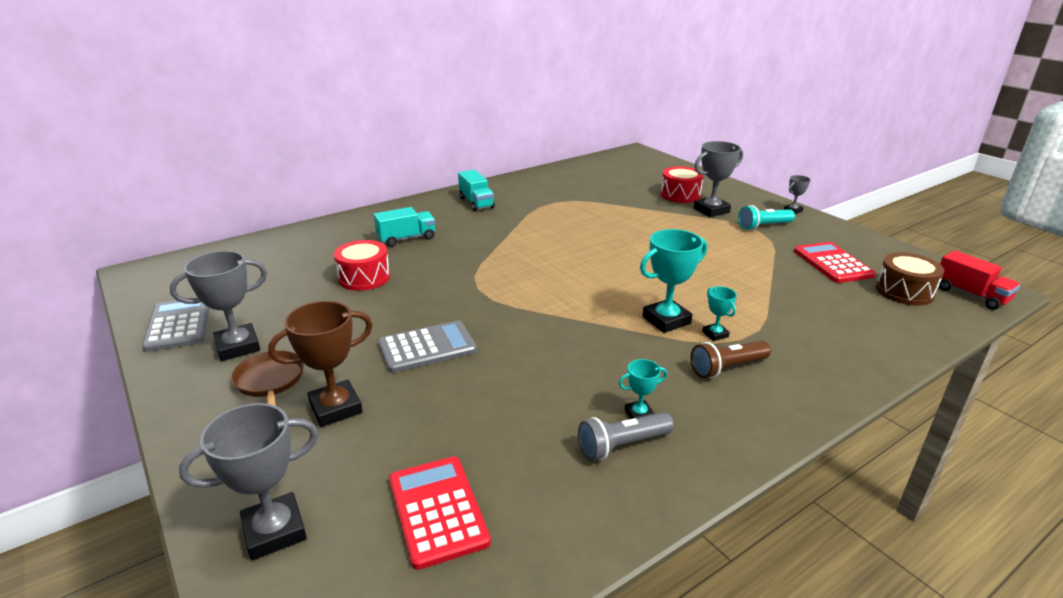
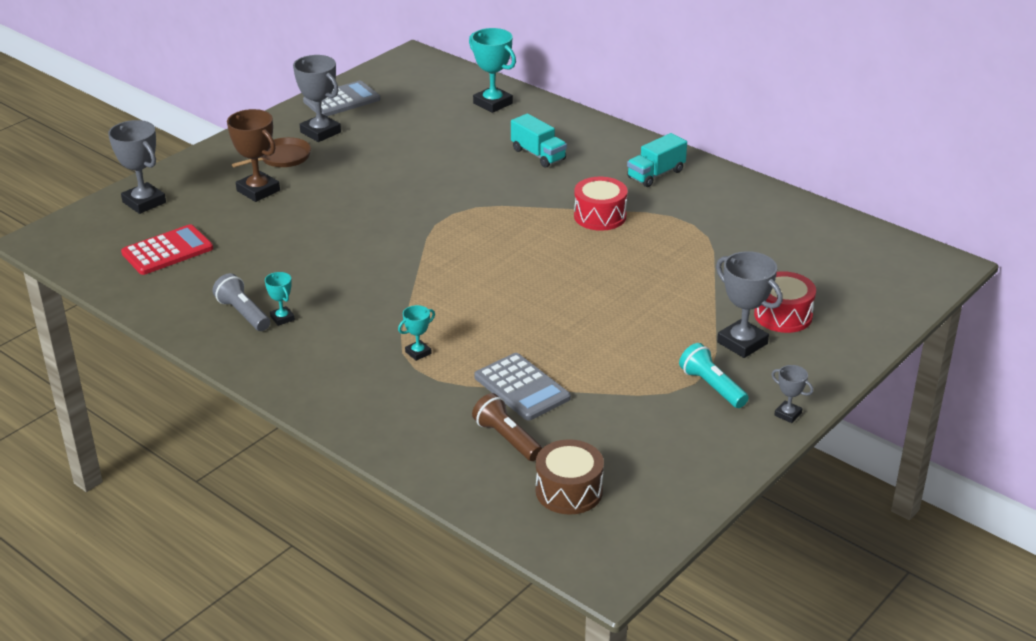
camera: 75 degrees right, 5 degrees up
(364, 277) = (448, 153): red drum -> red drum (600, 216)
(427, 347) = (345, 209): grey calculator -> grey calculator (522, 388)
(666, 320) = (434, 323): turquoise trophy -> turquoise trophy (493, 103)
(727, 368) = (361, 360): brown flashlight -> brown flashlight (507, 438)
(832, 263) = (623, 439): red calculator -> none
(970, 295) = (584, 547): red truck -> none

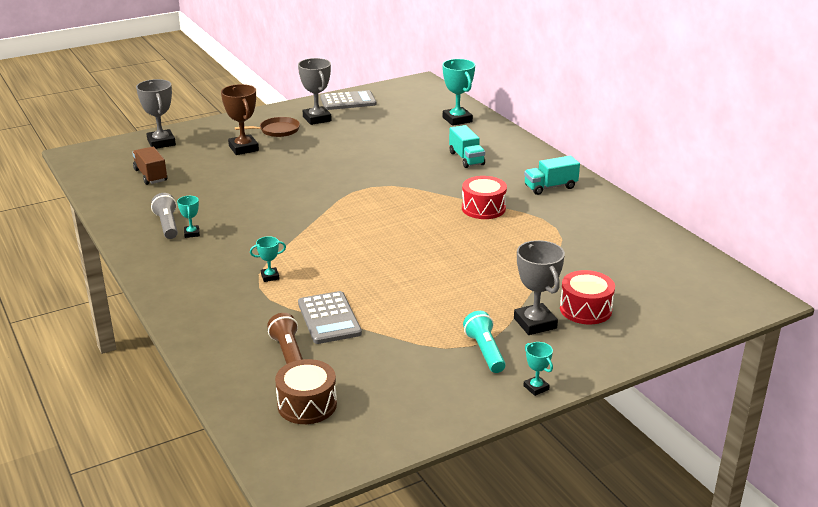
camera: 20 degrees right, 5 degrees down
(167, 251) = (151, 175): red calculator -> brown truck
(788, 414) = (536, 388): grey trophy -> turquoise trophy

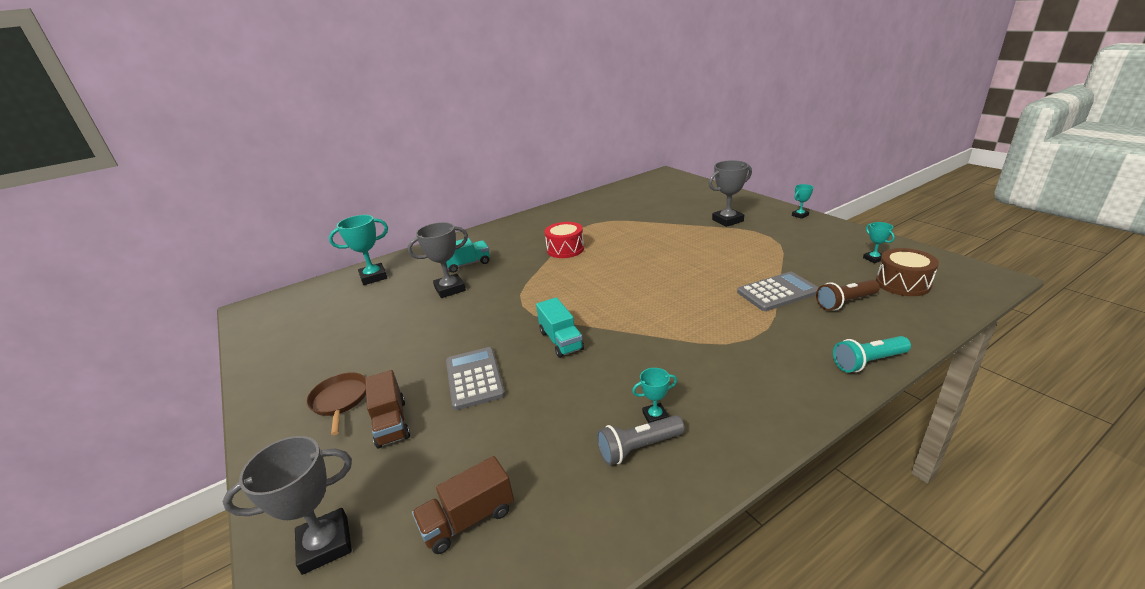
camera: 90 degrees left, 0 degrees up
(243, 148) = (391, 423): brown trophy -> brown truck
(270, 277) = (727, 335): turquoise trophy -> turquoise trophy (873, 259)
(317, 119) = (318, 370): grey trophy -> grey trophy (450, 289)
(348, 101) = (273, 353): grey calculator -> grey calculator (474, 378)
(485, 351) = (773, 231): turquoise flashlight -> turquoise flashlight (868, 362)
(550, 187) = (527, 229): turquoise truck -> turquoise truck (561, 341)
(585, 309) = (701, 209): red drum -> none

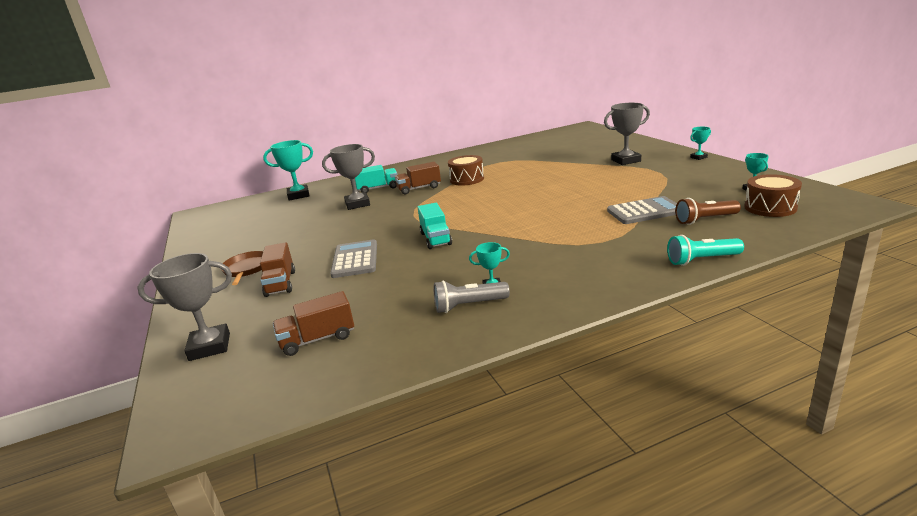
camera: 10 degrees right, 5 degrees down
(515, 264) = (419, 188): none -> brown truck
(565, 249) = (467, 179): red drum -> brown drum

